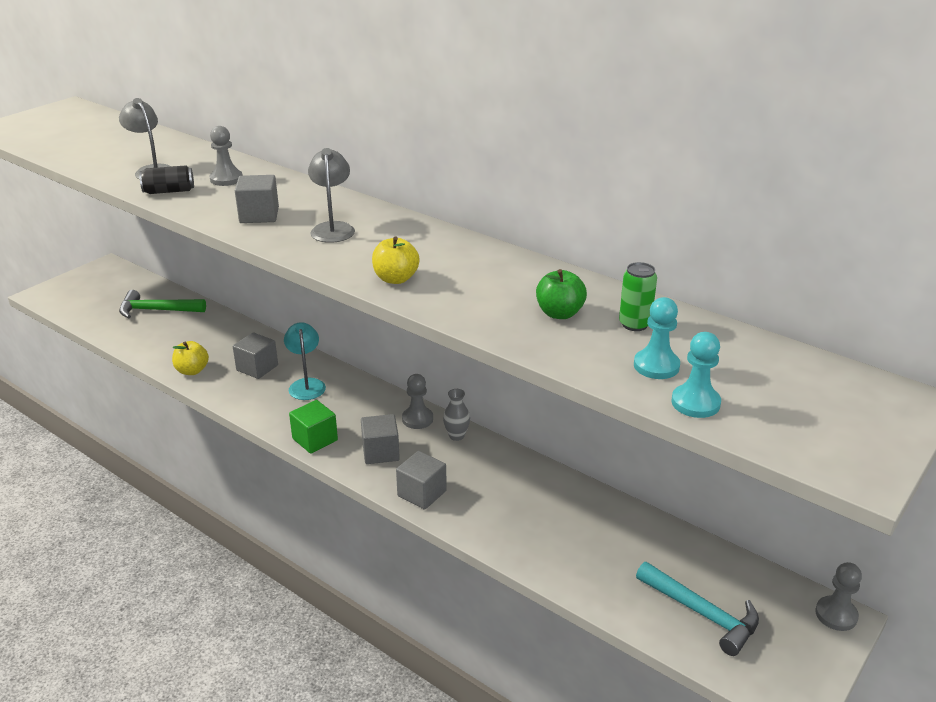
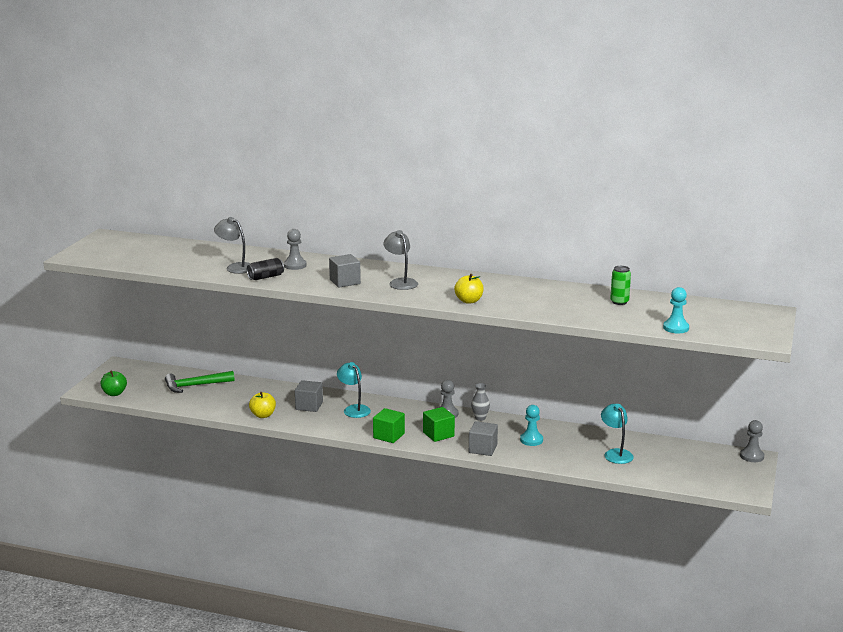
camera: 20 degrees left, 10 degrees down
(380, 452) = (438, 434): grey cube -> green cube
(559, 313) = (576, 303): green apple -> green apple (114, 393)
(611, 551) = (616, 453): none -> turquoise lamp
(656, 366) = (645, 317): turquoise pawn -> turquoise pawn (531, 440)
(702, 613) = (683, 469): turquoise hammer -> none

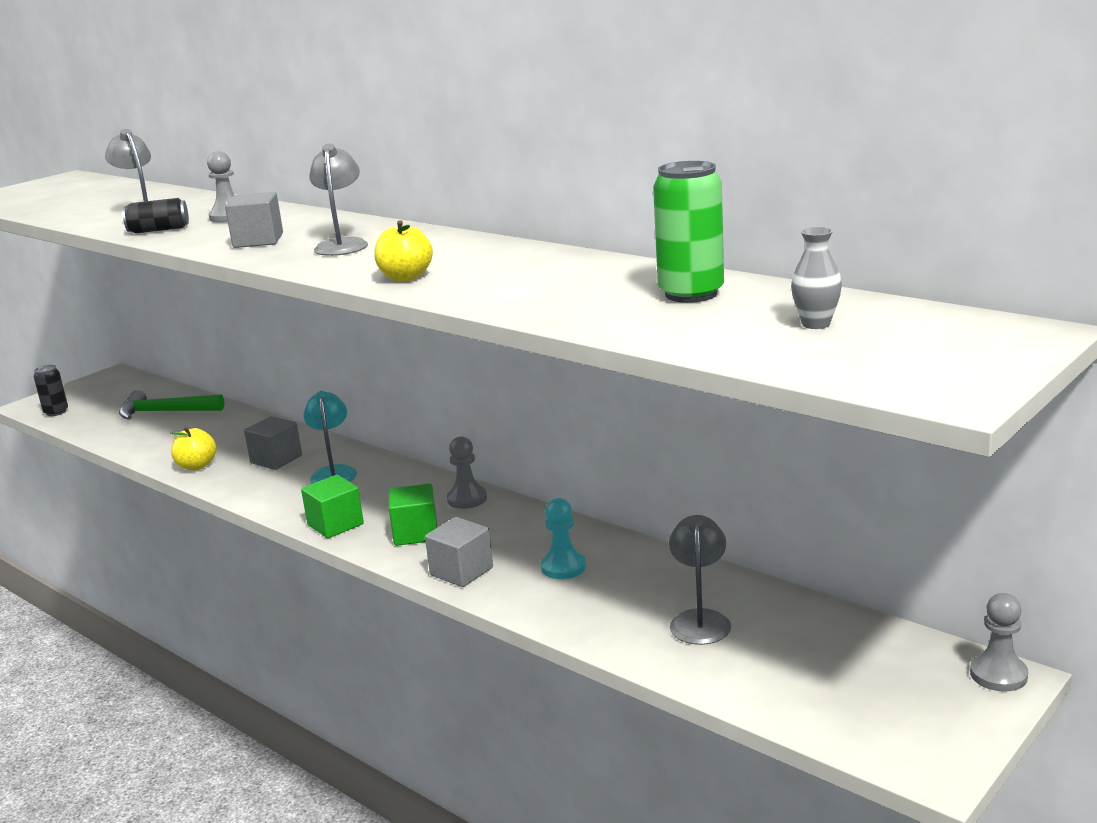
camera: 25 degrees right, 0 degrees up
(114, 393) = (56, 412): green apple -> black can
(480, 418) = (514, 513): grey vase -> grey vase (816, 324)
(616, 453) = (700, 620): turquoise lamp -> grey lamp
(619, 302) = (691, 294): green can -> green can, size x1.61
(676, 328) = (751, 351): turquoise pawn -> none

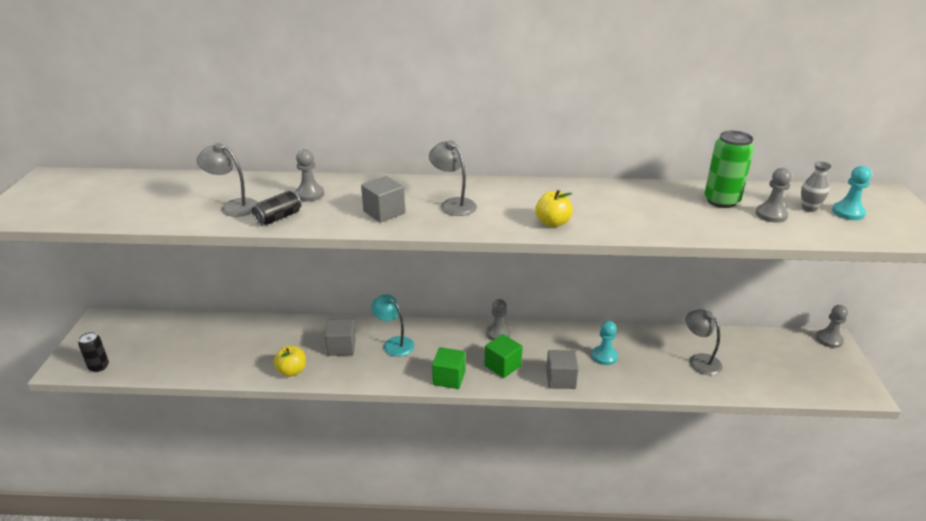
camera: 40 degrees left, 10 degrees up
(165, 412) = (198, 338): green hammer -> none
(728, 320) = (771, 215): none -> grey pawn
(874, 340) = (848, 212): none -> turquoise pawn

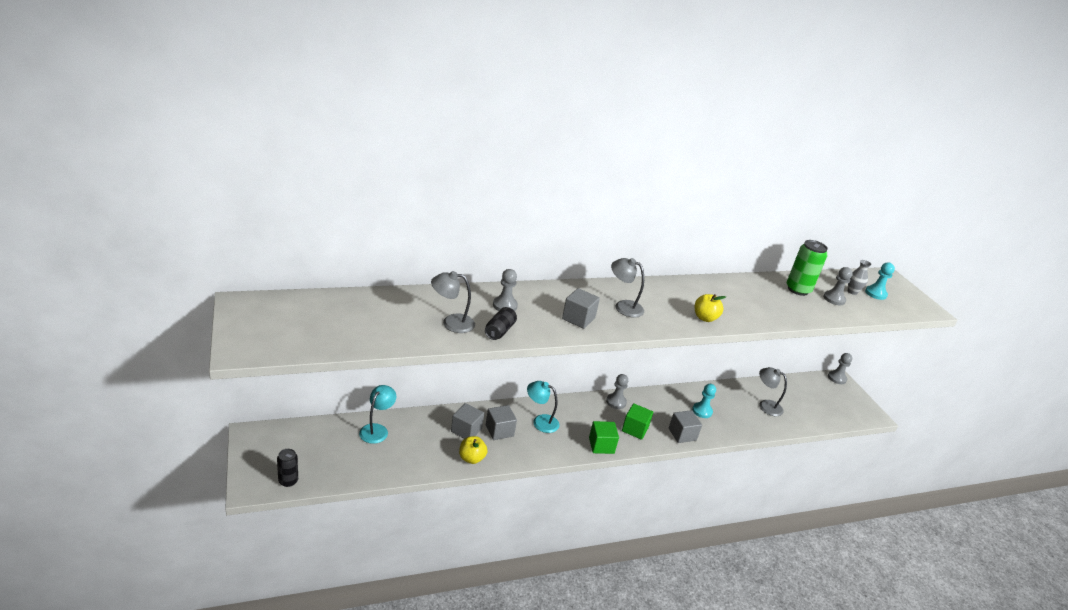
camera: 25 degrees left, 0 degrees up
(216, 330) = (377, 429): none -> turquoise lamp
(306, 342) = (466, 430): none -> grey cube

